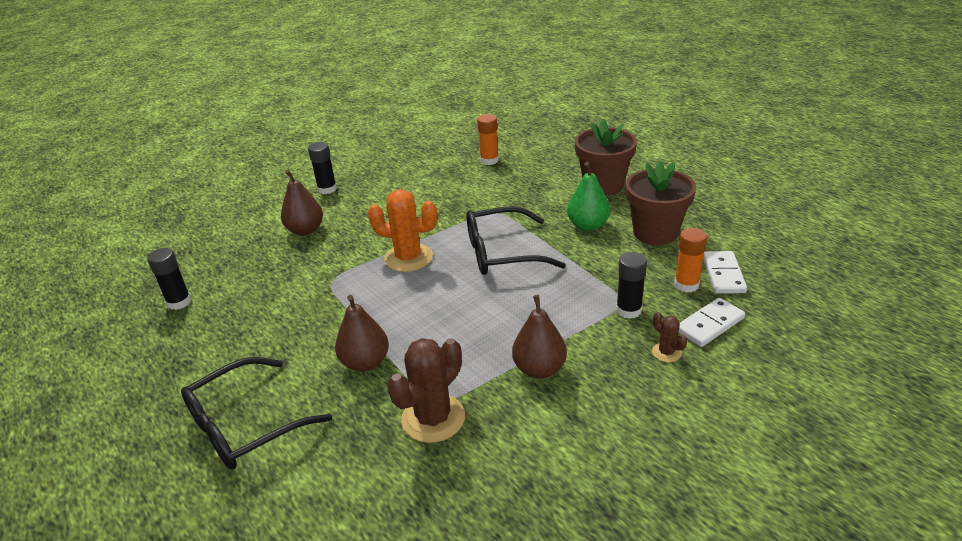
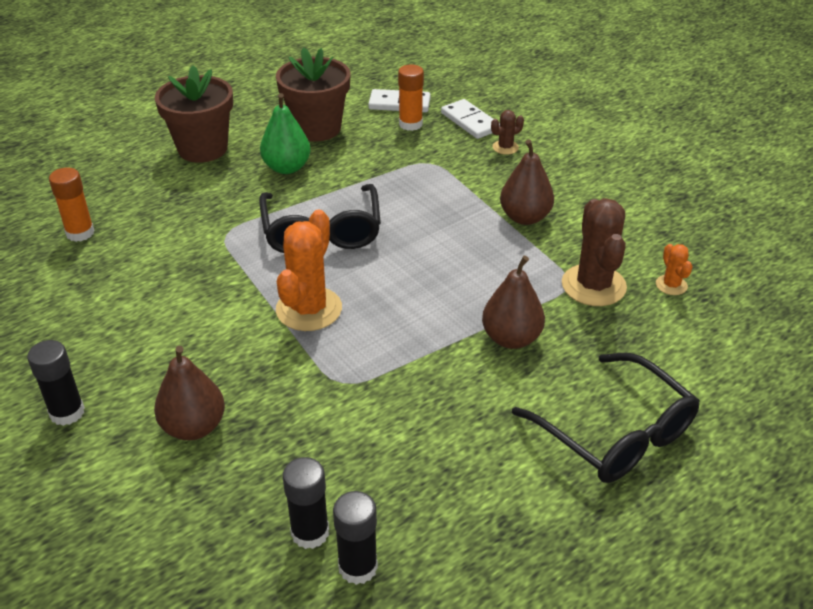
camera: 90 degrees left, 5 degrees up
(433, 418) = (593, 285): brown cactus -> brown cactus turned 45 degrees clockwise
(433, 482) = (671, 285): none -> orange cactus
(628, 310) = (444, 159): black glue stick -> black glue stick (310, 532)

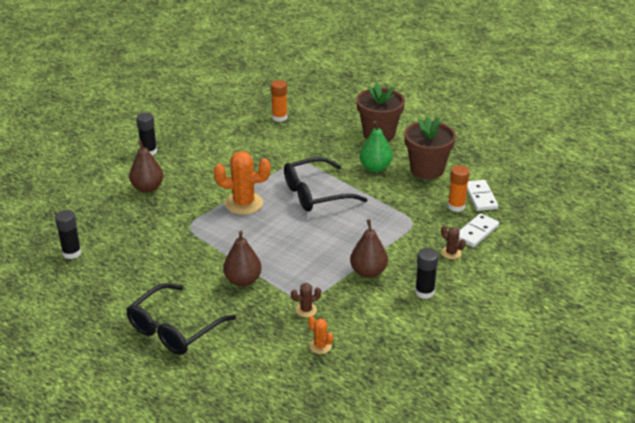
camera: 75 degrees right, 5 degrees down
(310, 532) = (89, 235): black glue stick -> black glue stick (424, 292)
(593, 285) = (306, 310): brown cactus -> brown cactus, size x0.49
(671, 285) = (320, 346): orange cactus -> orange cactus turned 75 degrees clockwise

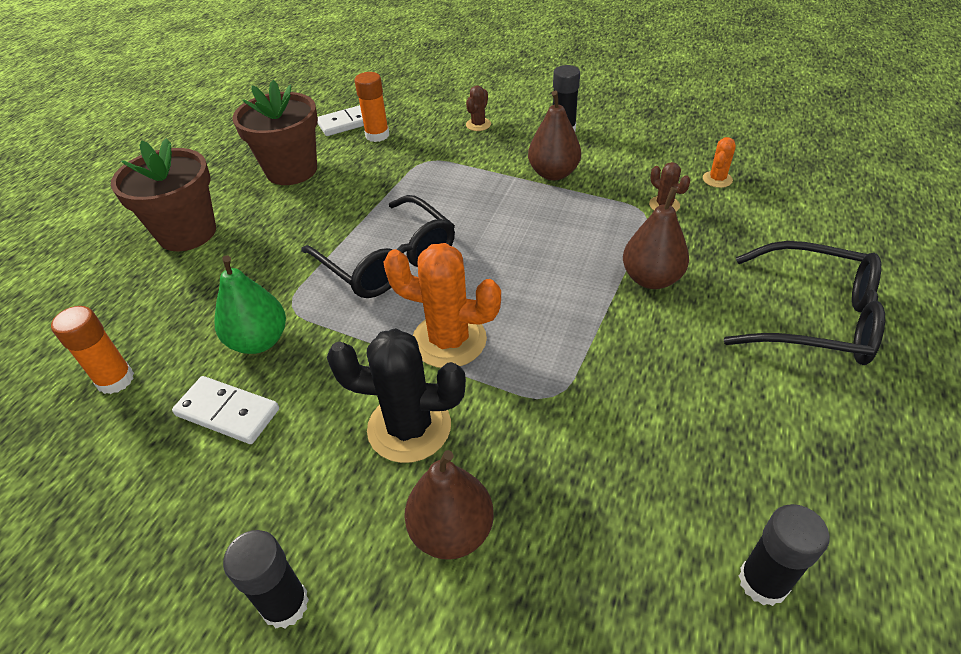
camera: 105 degrees left, 10 degrees up
(201, 185) = (409, 427): none -> black cactus
(243, 203) = (449, 340): orange cactus -> orange cactus turned 60 degrees counterclockwise
(375, 168) = (295, 216): green pear -> green pear (259, 341)
(476, 232) = (427, 115): white domino -> white domino (227, 412)

